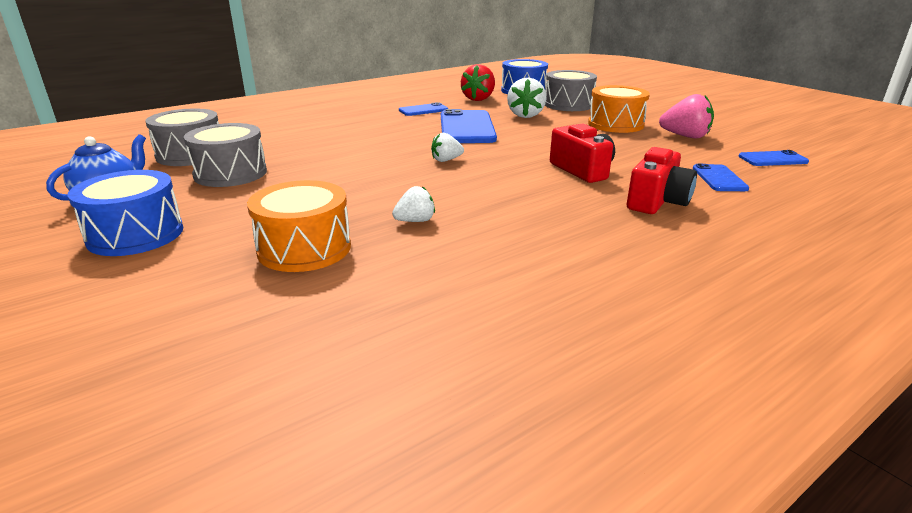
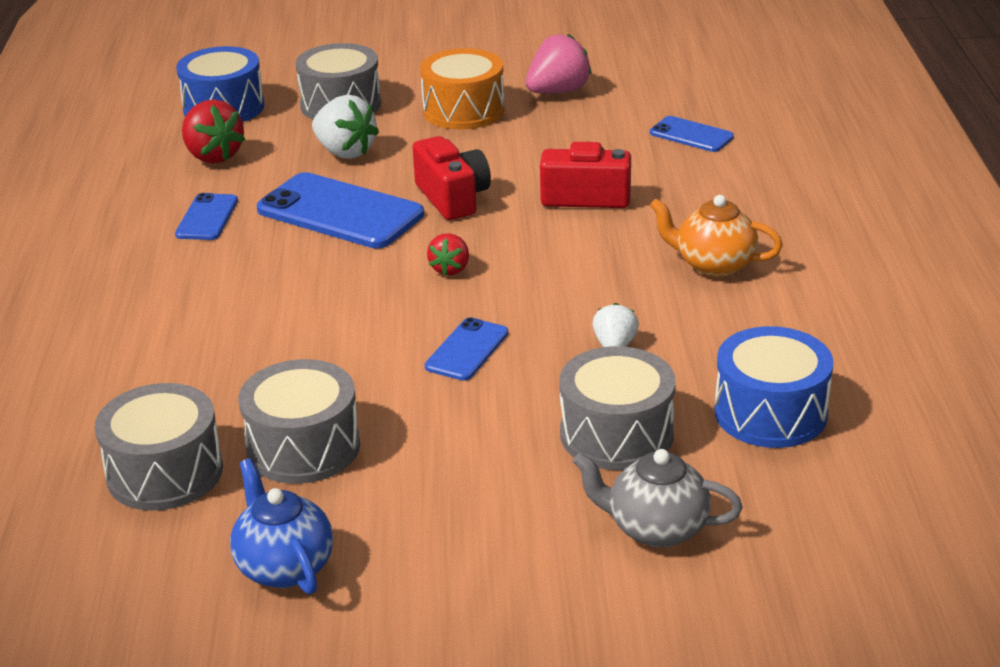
camera: 55 degrees left, 5 degrees up
(135, 234) = (457, 552): blue drum -> blue drum (770, 413)
(186, 293) = (656, 528): none -> grey teapot
(304, 248) = (616, 434): orange drum -> grey drum
(446, 160) = (450, 269): white strawberry -> red strawberry
(566, 226) = (714, 264): none -> orange teapot
(657, 201) = (709, 193): red camera -> red camera (452, 198)
(772, 159) = (677, 83): blue phone -> blue phone (467, 350)

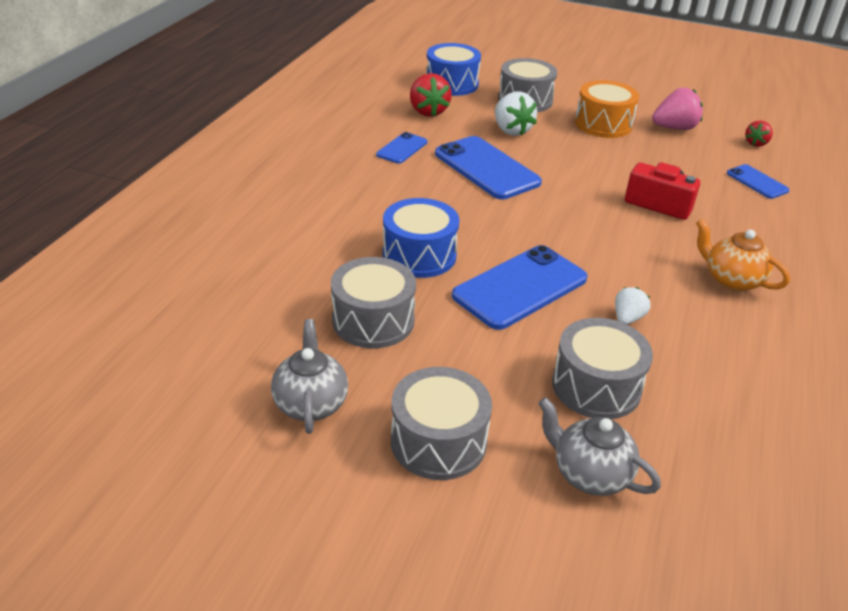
camera: 20 degrees right, 5 degrees up
(165, 472) = (276, 308): grey drum -> grey drum (438, 441)
(284, 566) = (311, 403): blue teapot -> grey teapot
(450, 269) = (538, 227): red strawberry -> red strawberry (756, 143)
(452, 198) = (566, 179): red camera -> none
(467, 350) = (520, 287): blue phone -> blue phone, size x1.89
(770, 413) = (725, 411): blue drum -> blue drum (419, 255)

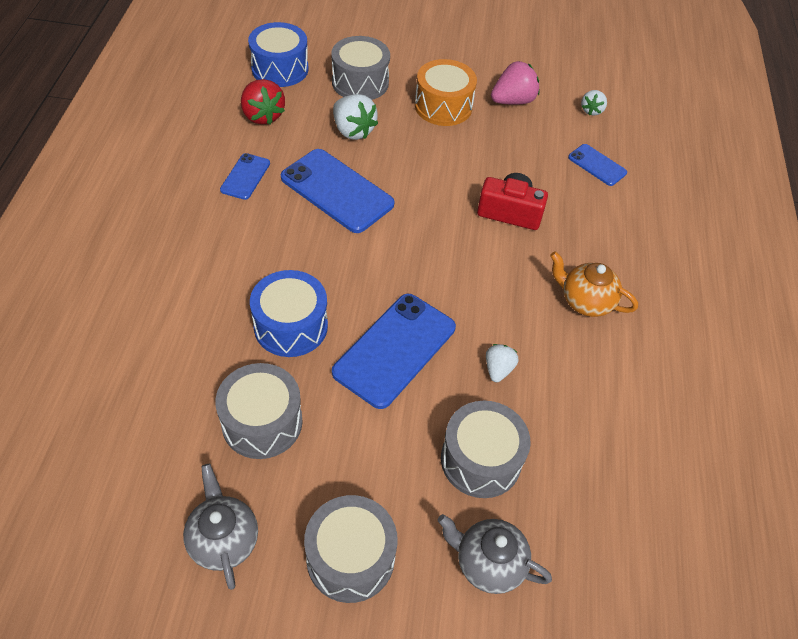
camera: 15 degrees left, 15 degrees up
(756, 143) = (591, 110): red strawberry -> white strawberry

